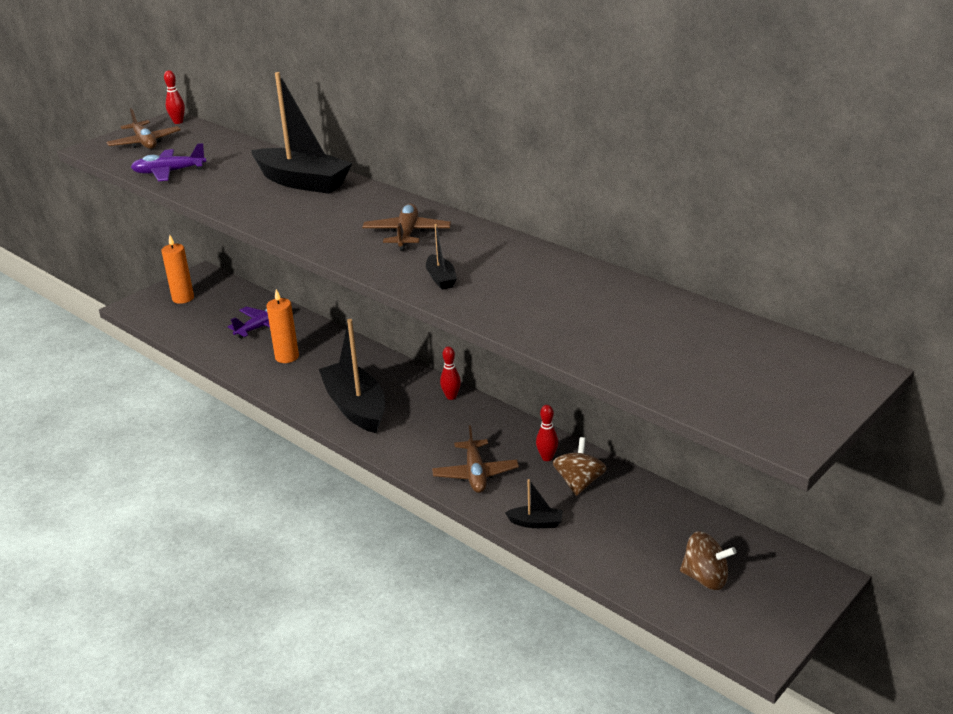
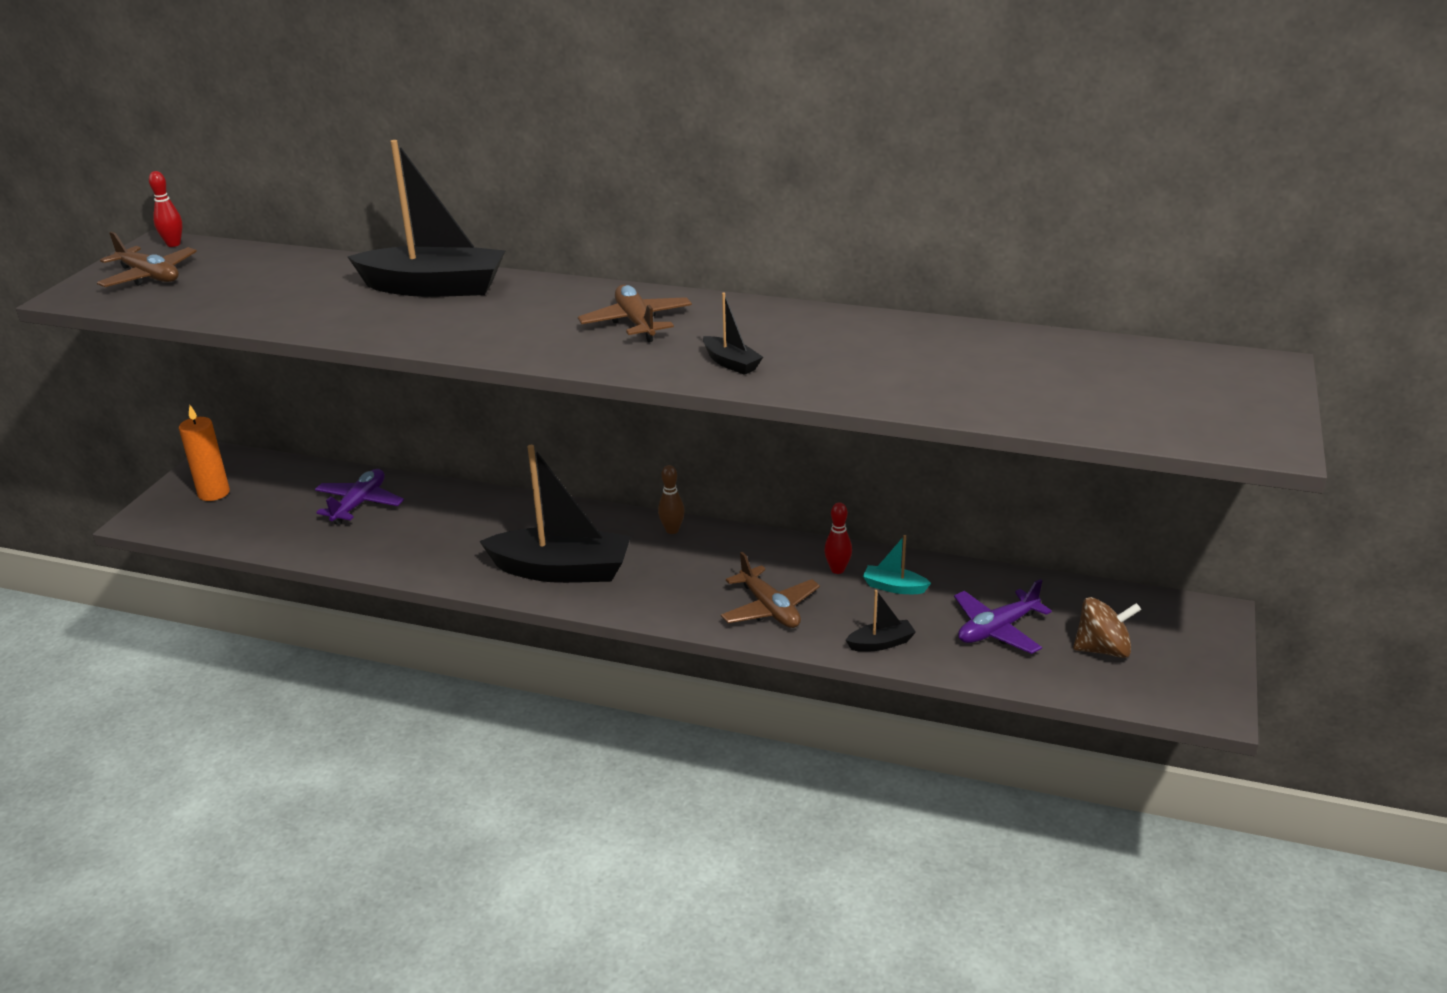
camera: 25 degrees left, 0 degrees up
(169, 172) = (227, 306): purple plane -> purple plane (997, 629)
(287, 357) = (422, 533): orange candle -> none
(355, 407) = (562, 570): black boat -> black boat turned 150 degrees clockwise
(451, 397) = (672, 530): red bowling pin -> brown bowling pin
(579, 482) = (894, 587): brown spinning top -> turquoise boat

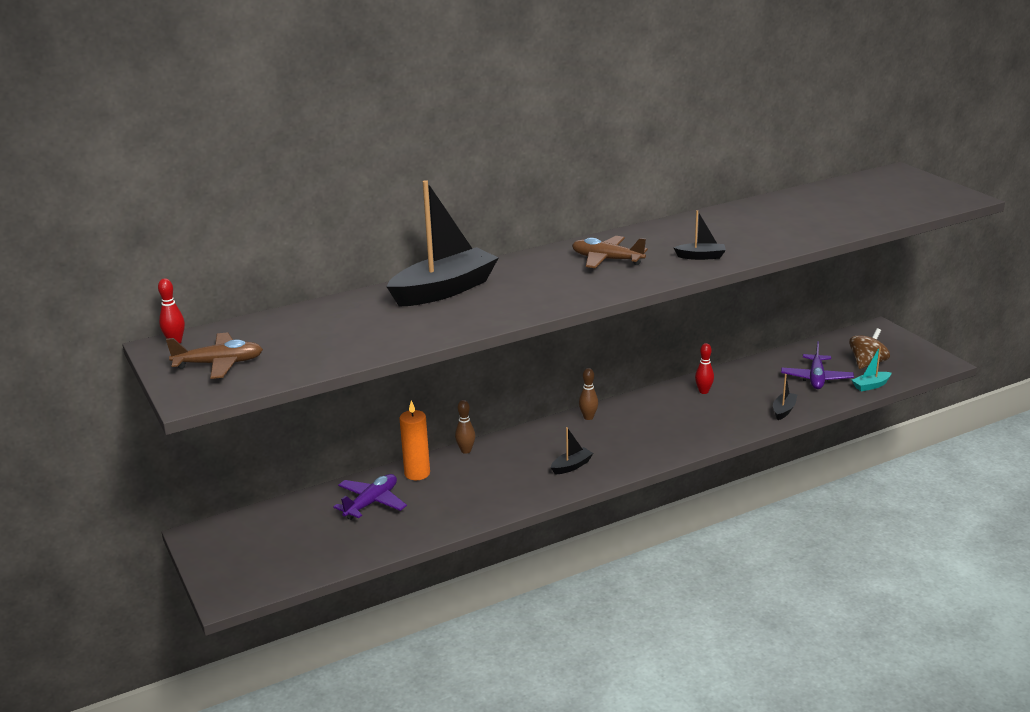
camera: 45 degrees left, 5 degrees down
(214, 493) = (247, 553): orange candle -> orange candle (417, 473)
(359, 504) = (371, 503): purple plane -> purple plane turned 60 degrees clockwise
(511, 500) = (466, 451): none -> brown bowling pin
(562, 570) = (571, 466): black boat -> black boat, size x0.44
(769, 608) = (708, 424): brown plane -> none
(894, 587) = (742, 385): turquoise boat -> turquoise boat (871, 386)

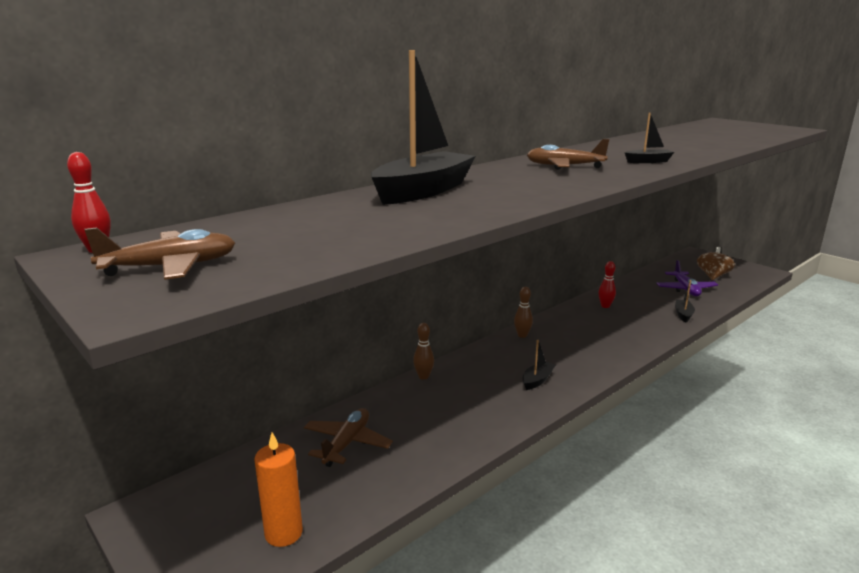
camera: 15 degrees left, 5 degrees down
(371, 503) = (347, 443): purple plane -> brown plane
(417, 473) = (384, 405): orange candle -> orange candle (283, 533)
(871, 386) = (732, 291): turquoise boat -> none

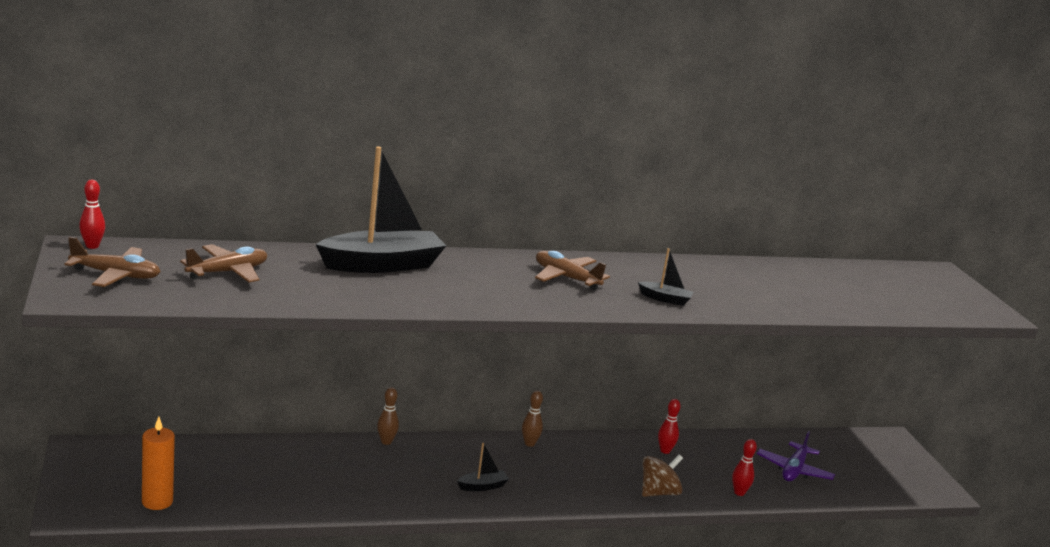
camera: 25 degrees right, 0 degrees up
(347, 443) = (262, 465): brown plane -> brown plane (228, 272)
(683, 314) = (739, 493): black boat -> red bowling pin
(713, 276) = (859, 470): brown spinning top -> brown spinning top (658, 492)

